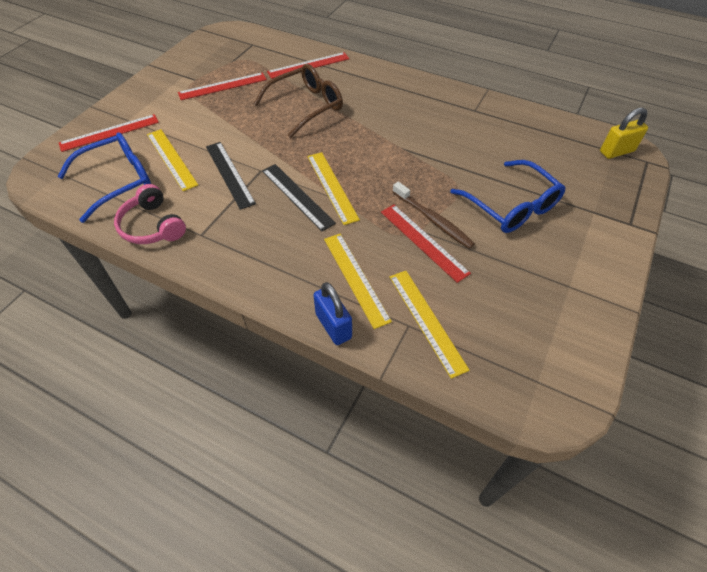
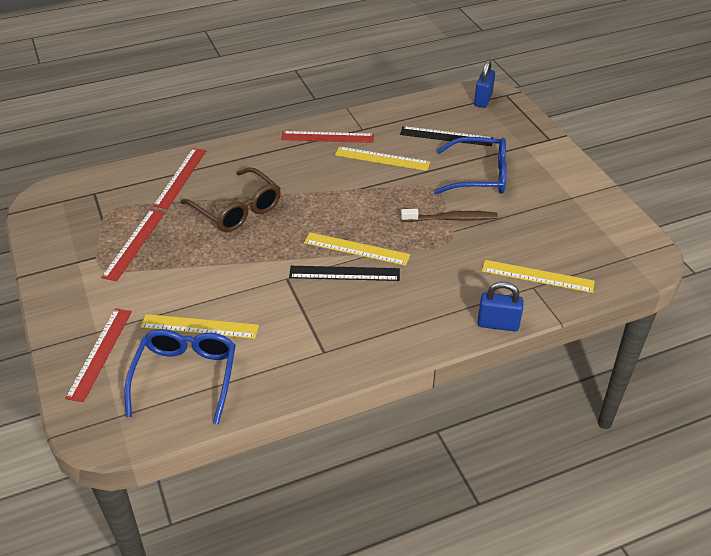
camera: 50 degrees left, 10 degrees down
(153, 226) = (277, 378): pink headphones -> none
(229, 174) = (268, 299): black ruler -> black ruler (446, 136)
(306, 106) = (237, 209): brown glasses -> brown glasses turned 135 degrees clockwise
(356, 278) = (465, 288): yellow ruler -> yellow ruler (382, 159)
(423, 241) = (466, 236): red ruler -> red ruler (327, 137)
(616, 151) = (483, 100): yellow padlock -> blue padlock

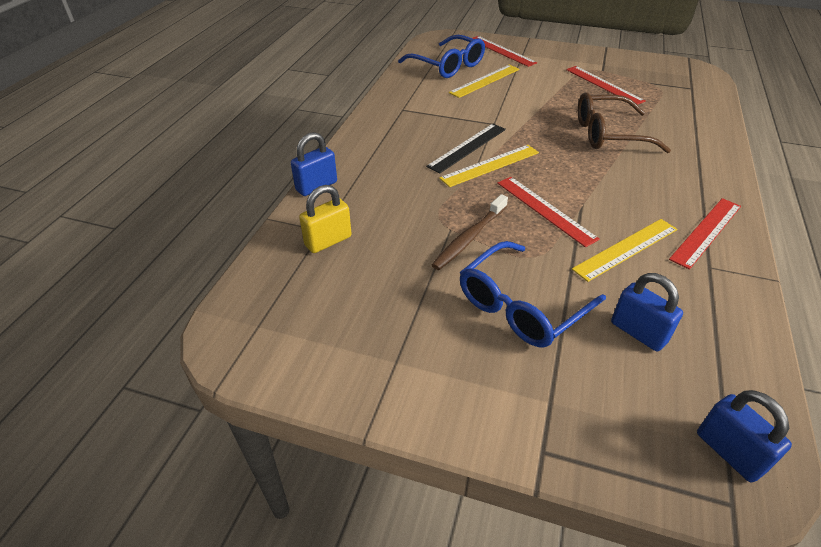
camera: 130 degrees right, 0 degrees up
(180, 177) = (686, 126): red ruler -> red ruler (545, 210)
(446, 136) = (638, 332): black ruler -> blue padlock
(537, 276) = (328, 241): yellow ruler -> yellow padlock

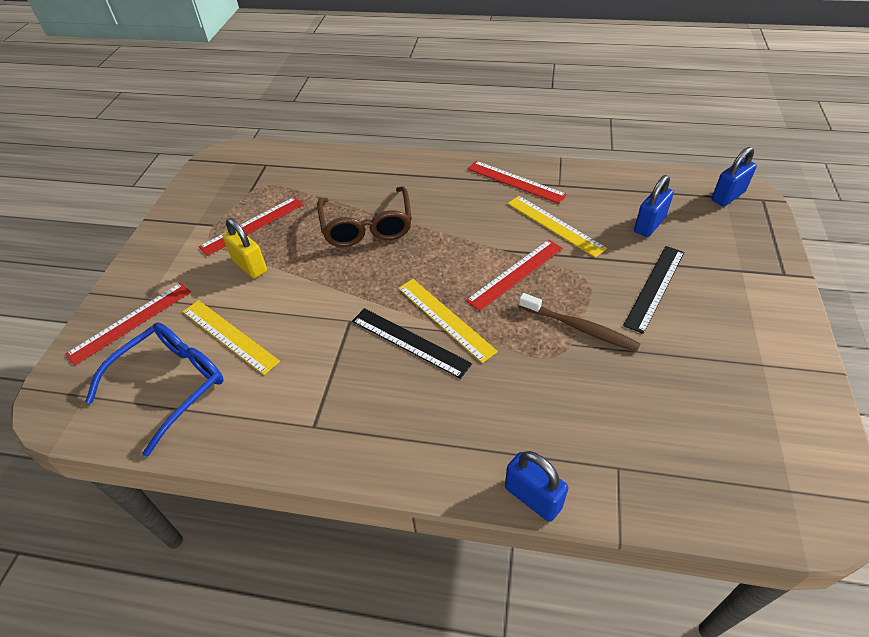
camera: 95 degrees left, 5 degrees up
(328, 241) = (635, 455): yellow padlock -> yellow padlock (250, 266)
(521, 306) = (655, 287): blue glasses -> black ruler

